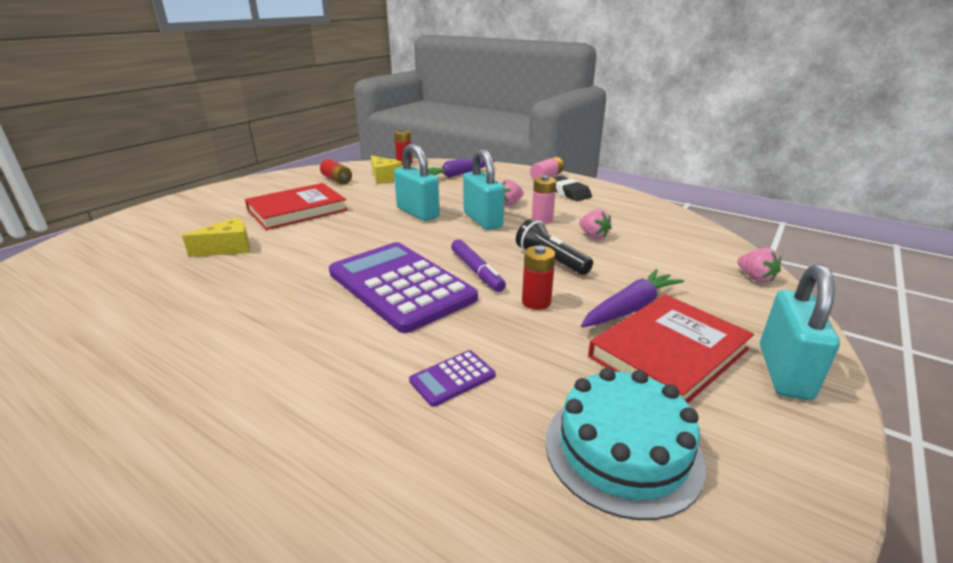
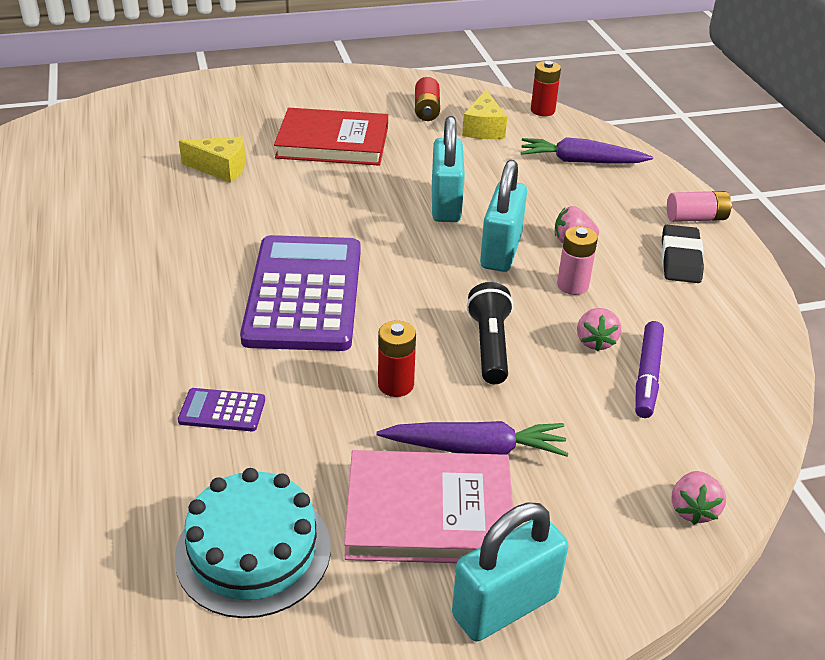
camera: 40 degrees right, 10 degrees up
(476, 271) = (394, 316): purple marker -> purple marker (647, 375)
(668, 353) = (429, 512): red book -> pink book

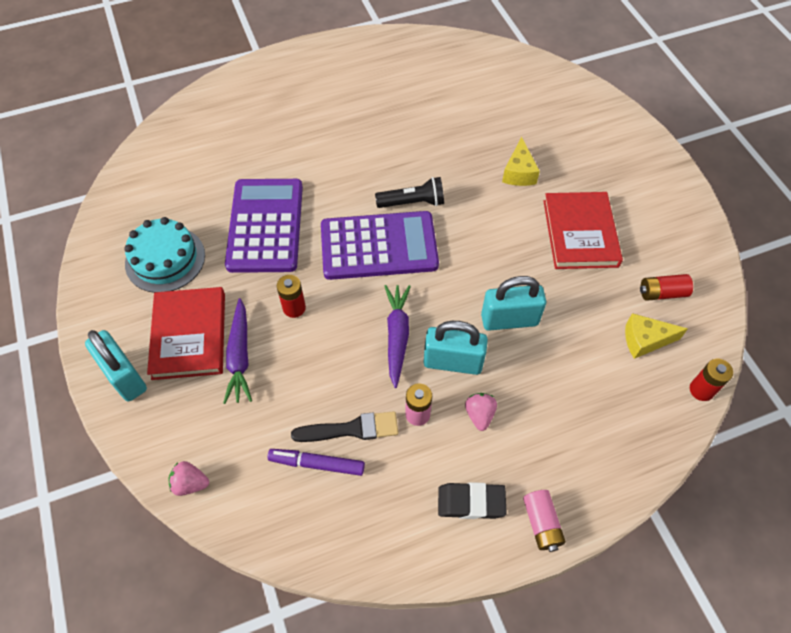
camera: 85 degrees right, 20 degrees up
(222, 410) = (265, 226): purple calculator -> purple calculator, size x2.48
(429, 512) = (189, 335): pink book -> red book
(490, 345) = (338, 359): black flashlight -> black flashlight (413, 202)
(581, 161) = (613, 424): purple carrot -> purple carrot (397, 336)
(595, 341) = (351, 429): pink strawberry -> black brush

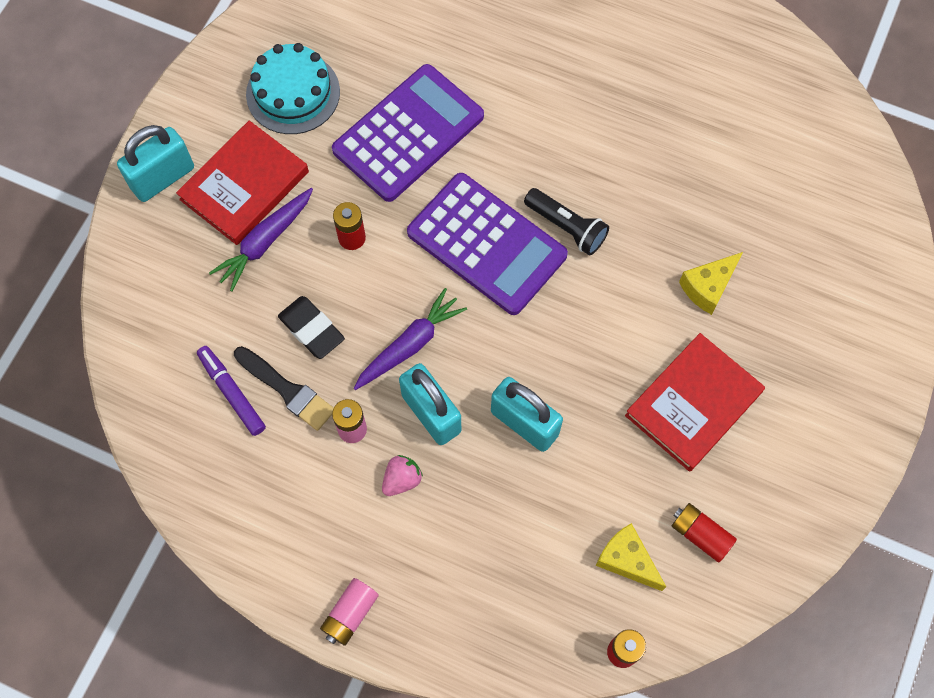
camera: 45 degrees right, 10 degrees up
(124, 376) = (163, 178): turquoise padlock -> turquoise padlock turned 45 degrees clockwise
(190, 483) = (127, 317): pink strawberry -> none
(471, 502) = (314, 542): black eraser -> black eraser (311, 329)

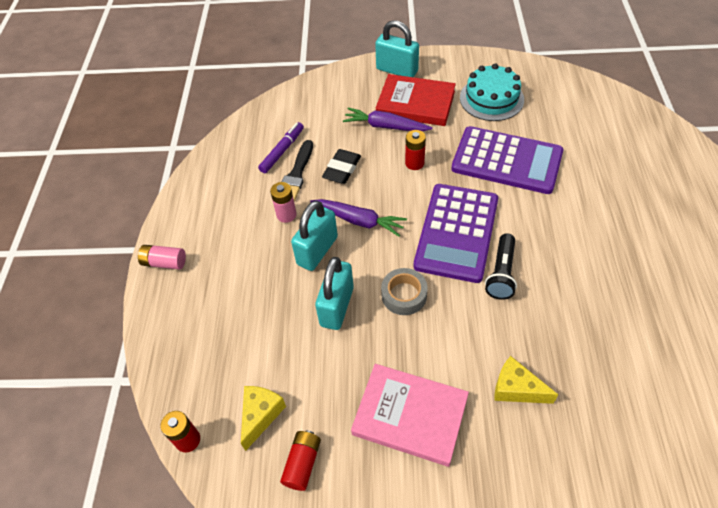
camera: 70 degrees right, 15 degrees down
(402, 479) = (264, 253): pink strawberry -> none
(545, 342) = (404, 295): none -> grey tape
(693, 404) = (410, 416): red book -> pink book

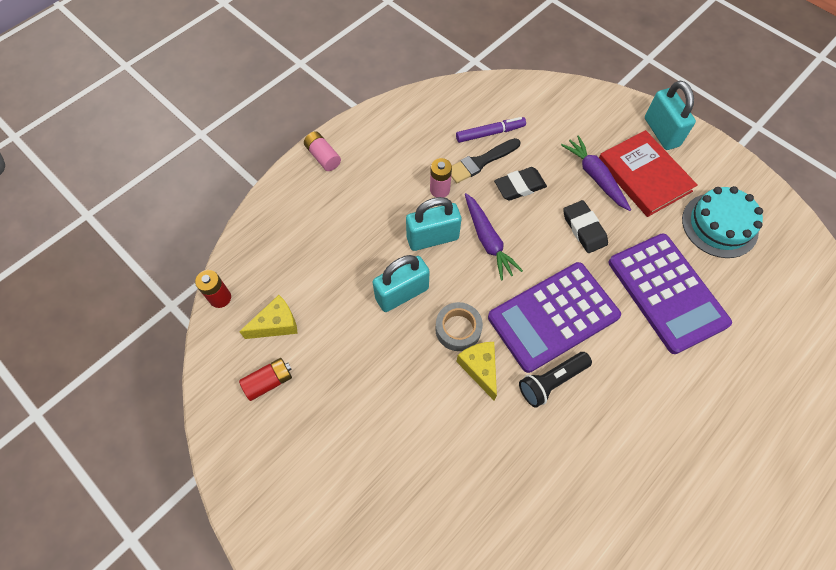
camera: 40 degrees right, 10 degrees up
(410, 416) = (367, 420): pink book -> none
(414, 163) = (584, 229): red battery -> black eraser
(516, 389) = (462, 477): yellow cheese -> yellow cheese (480, 368)

